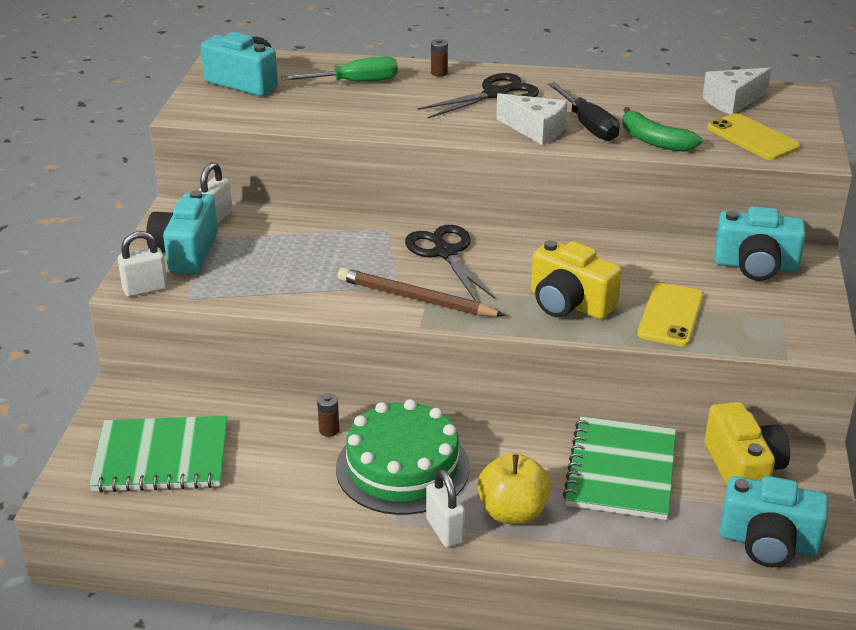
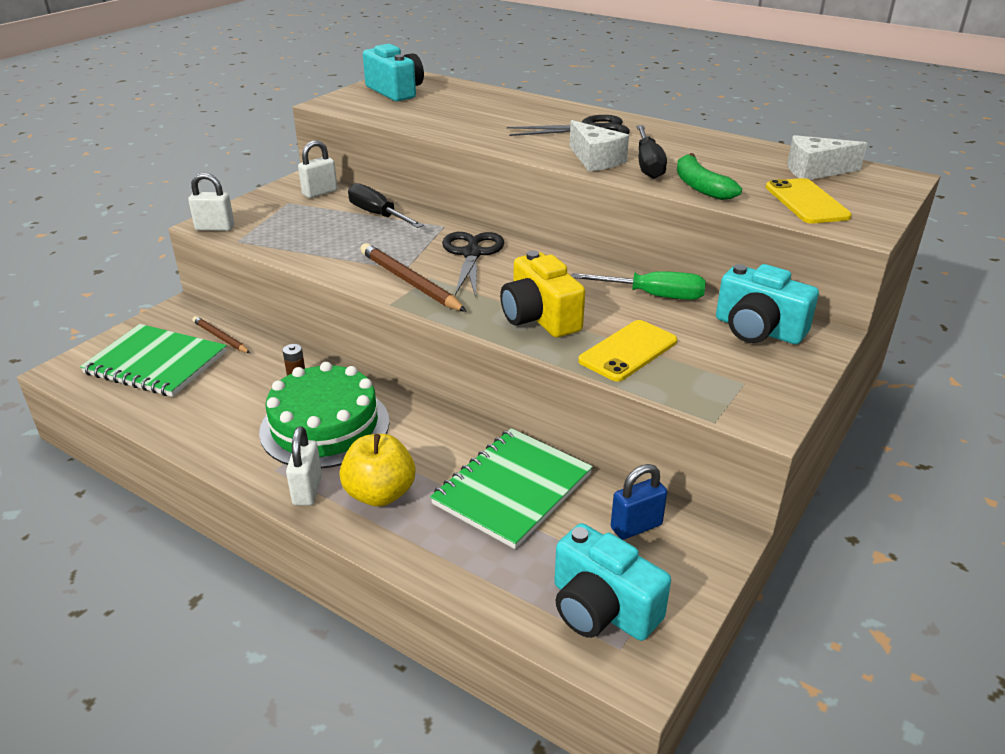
camera: 25 degrees right, 0 degrees up
(186, 252) = (272, 210): turquoise camera -> none
(202, 410) = (220, 337): none -> brown pencil
(307, 231) = (378, 215): none -> black screwdriver
(354, 82) = (480, 104): green screwdriver -> green screwdriver (653, 296)
(439, 73) = (558, 108): brown battery -> none
(743, 469) = (636, 526): yellow camera -> blue padlock

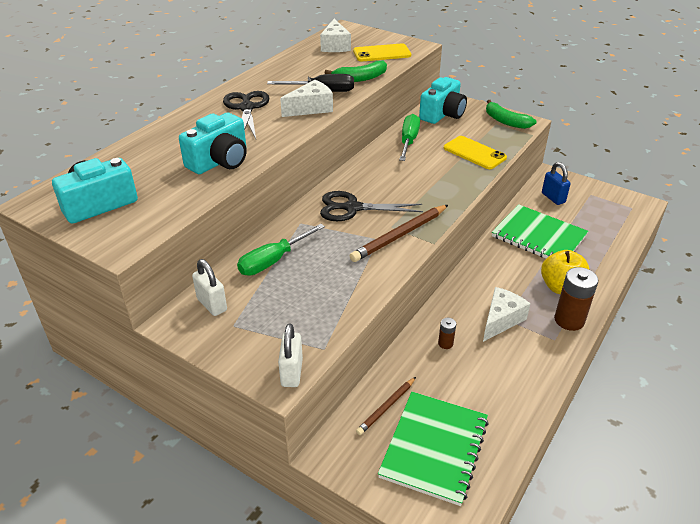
camera: 90 degrees left, 5 degrees up
(307, 490) = (569, 320): white padlock -> brown battery
(325, 426) = (501, 320): green cake -> white cheese
(378, 215) = (273, 261): black screwdriver -> green screwdriver
(539, 318) = (443, 181): yellow camera -> none
(601, 609) = (612, 211): turquoise camera -> turquoise camera (220, 161)
(758, 395) = (505, 121): none -> green banana

